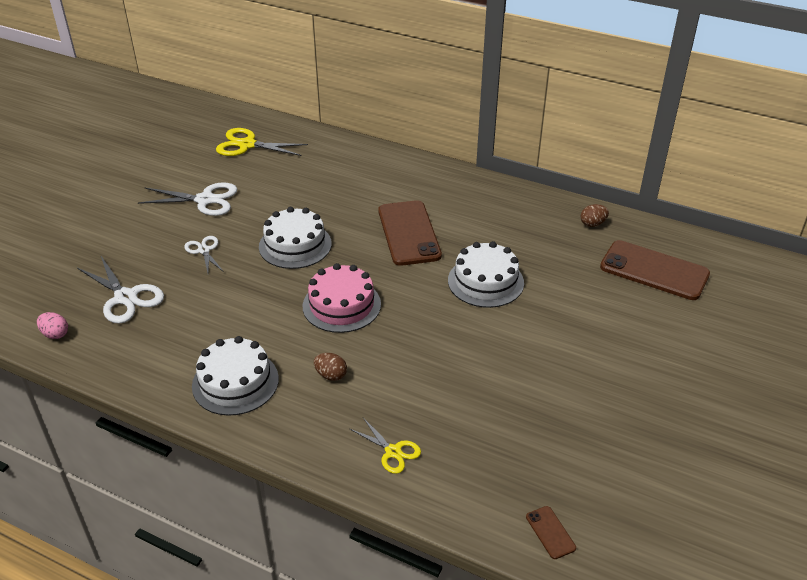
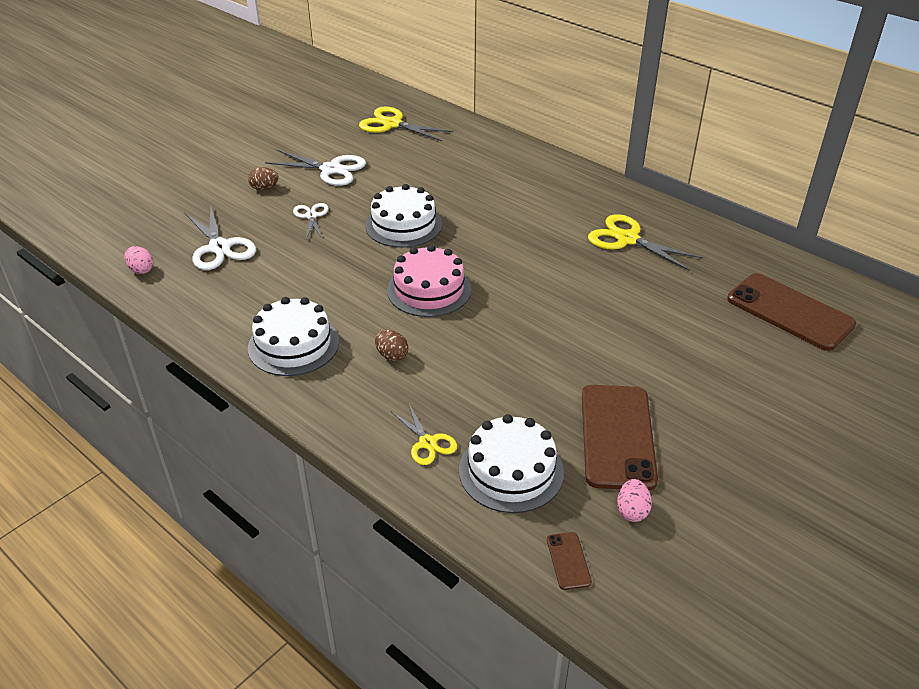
camera: 15 degrees right, 0 degrees up
(408, 233) = (526, 231): brown phone -> brown phone (617, 436)
(485, 281) = (591, 292): white cake -> white cake (511, 471)
(499, 226) = (627, 239): none -> yellow scissors
(587, 476) = (632, 511): none -> pink egg
(592, 224) = (735, 253): brown egg -> brown egg (264, 188)

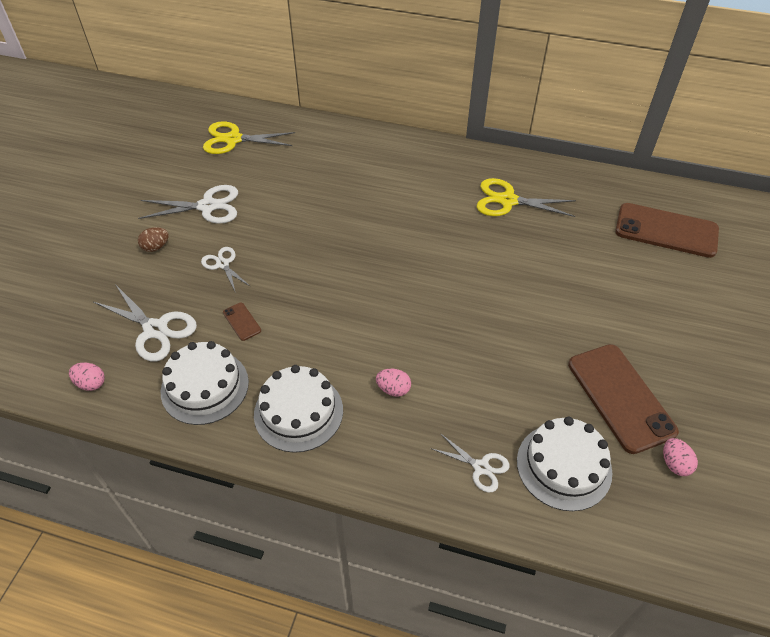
camera: 25 degrees left, 10 degrees up
(392, 355) = (393, 389): brown egg -> pink egg
(403, 225) = (314, 246): white cake -> white cake (205, 386)
(427, 443) = (481, 467): yellow scissors -> white scissors
(429, 290) = (381, 308): pink cake -> none
(568, 561) = (660, 533): brown phone -> brown phone (242, 321)

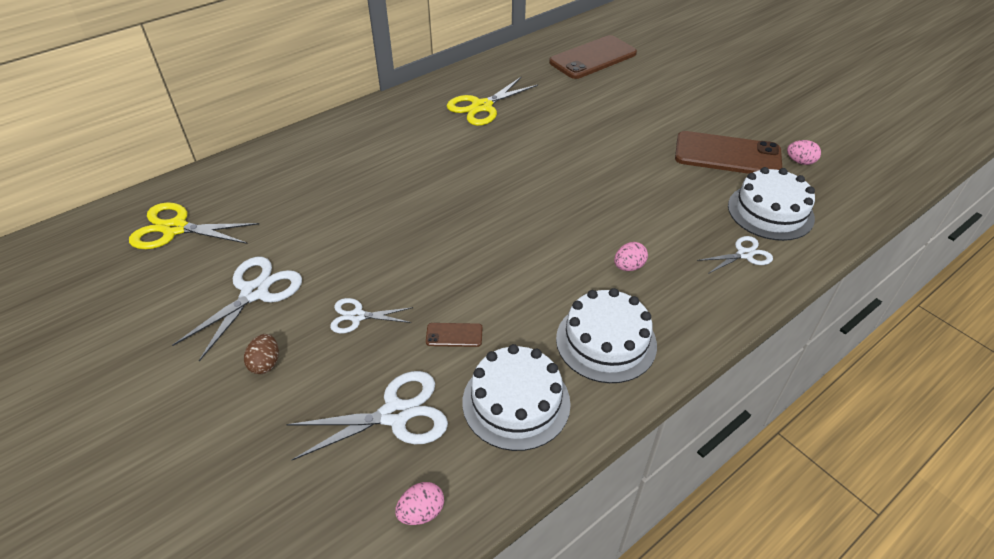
camera: 55 degrees left, 5 degrees down
(233, 139) = (175, 228): yellow scissors -> yellow scissors turned 60 degrees clockwise

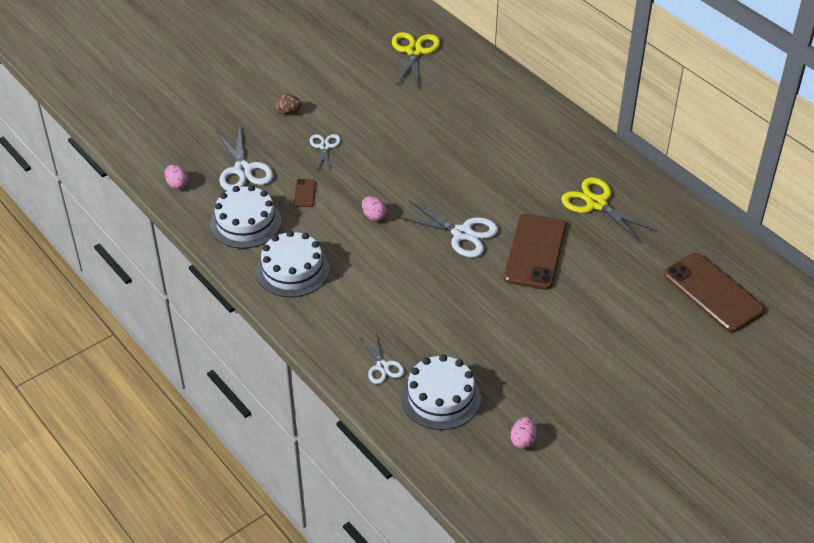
camera: 90 degrees right, 0 degrees up
(255, 292) = (349, 98): white scissors -> white scissors (462, 234)
(628, 267) = (369, 290): pink egg -> pink egg (373, 216)
(727, 155) = (530, 381): brown phone -> brown phone (535, 252)

